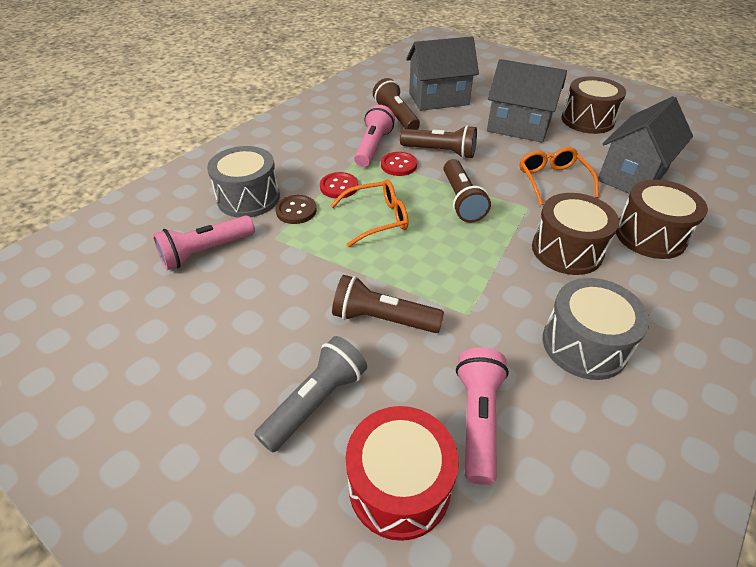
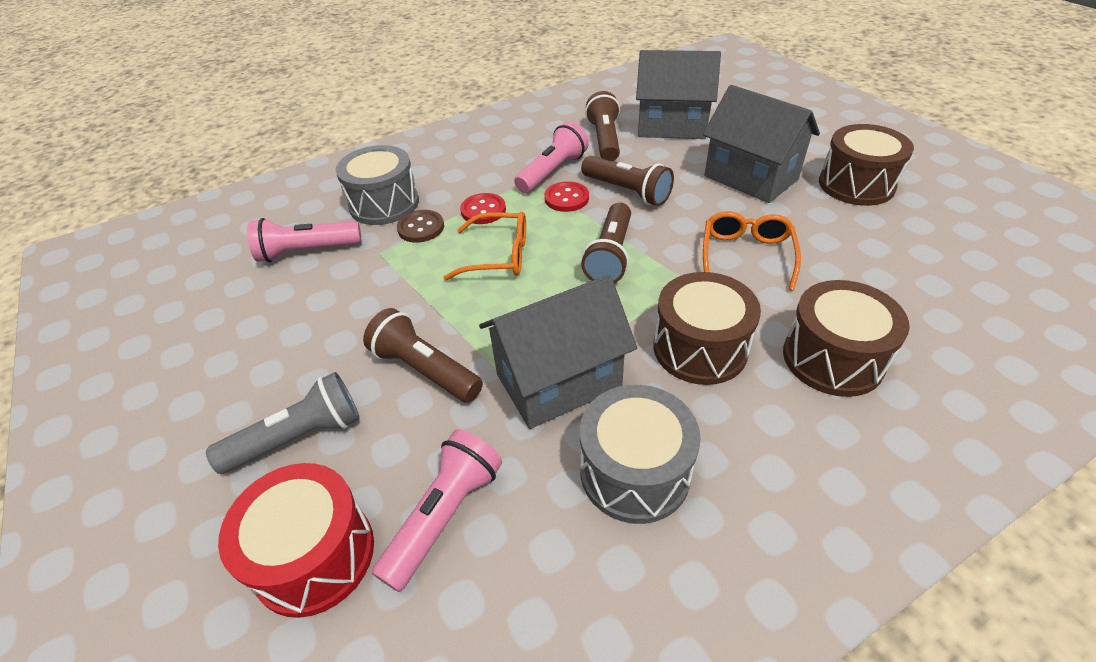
camera: 25 degrees right, 0 degrees up
(632, 176) = (867, 272): grey house -> grey house (558, 381)

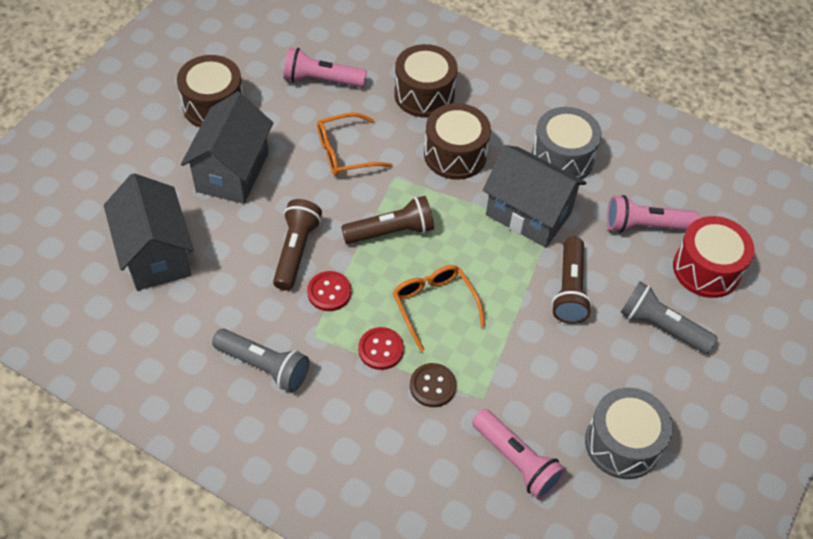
camera: 125 degrees left, 10 degrees up
(384, 204) = (416, 443): grey drum -> grey drum (622, 443)
(523, 152) = (264, 366): none -> grey flashlight
(552, 171) = (290, 323): pink flashlight -> pink flashlight (321, 80)
(604, 140) = (209, 302): brown flashlight -> none

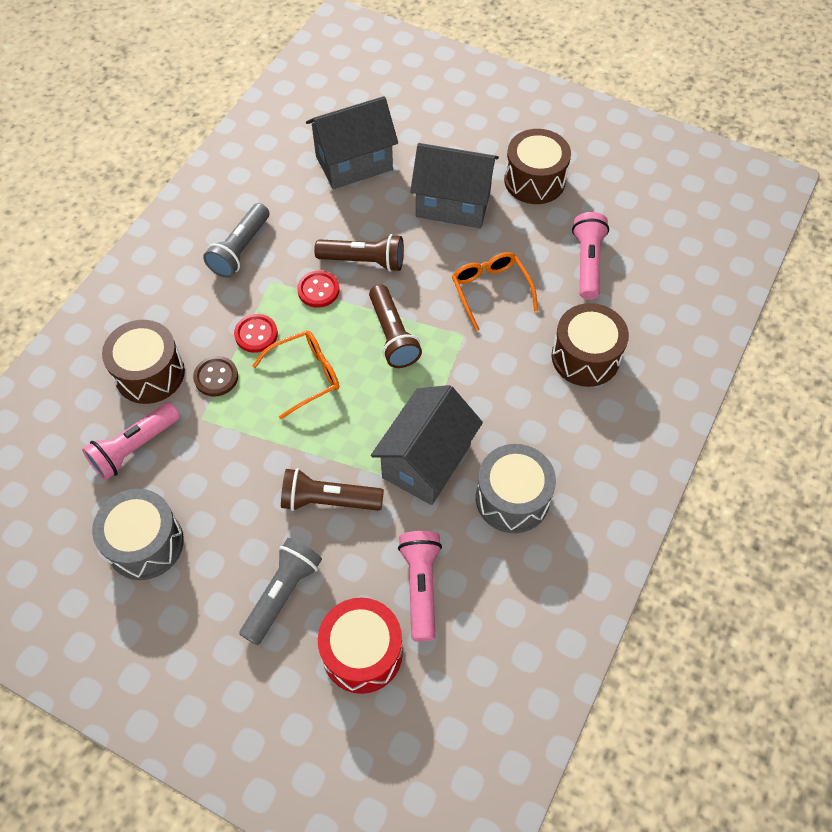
camera: 90 degrees right, 5 degrees up
(455, 154) = (502, 389): brown drum -> brown drum (150, 373)

